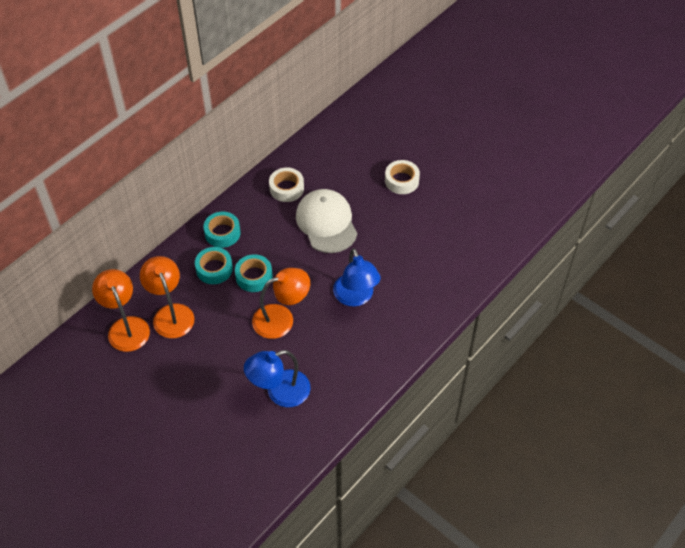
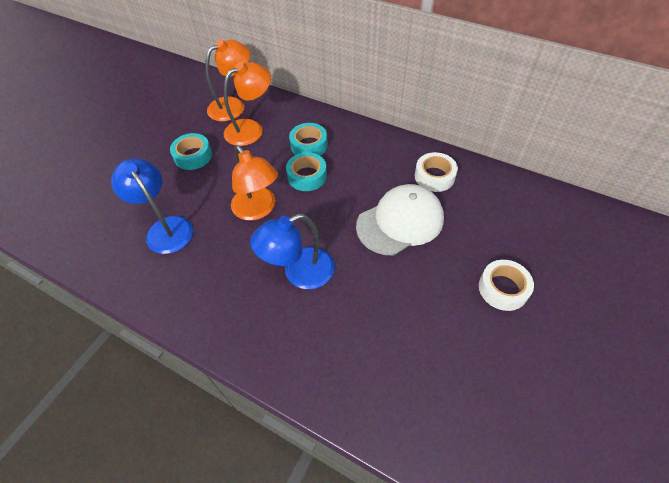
camera: 80 degrees right, 0 degrees up
(222, 233) = (354, 141): turquoise tape -> turquoise tape (193, 156)

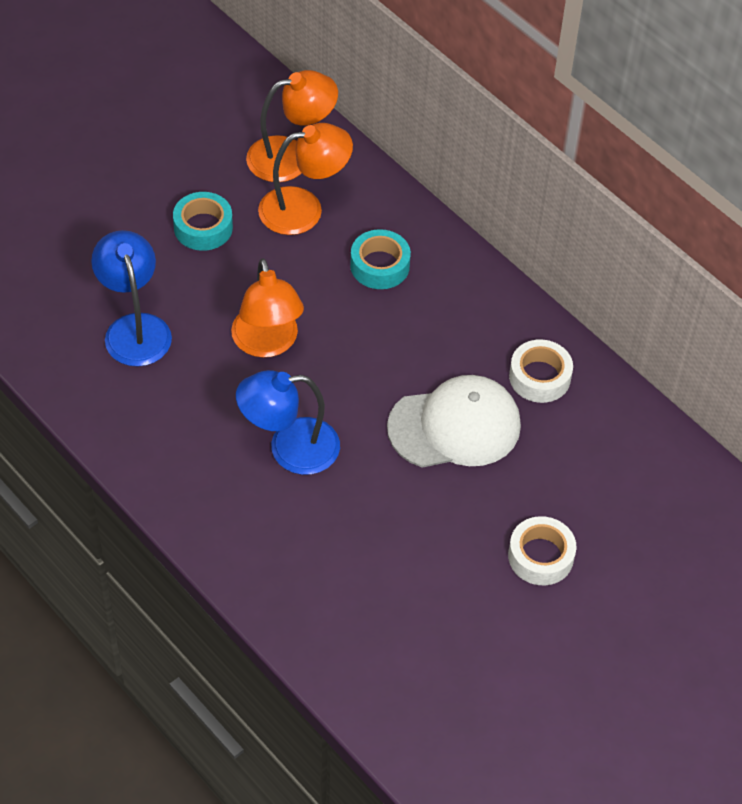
camera: 15 degrees right, 0 degrees up
(307, 176) = (356, 315): turquoise tape -> none

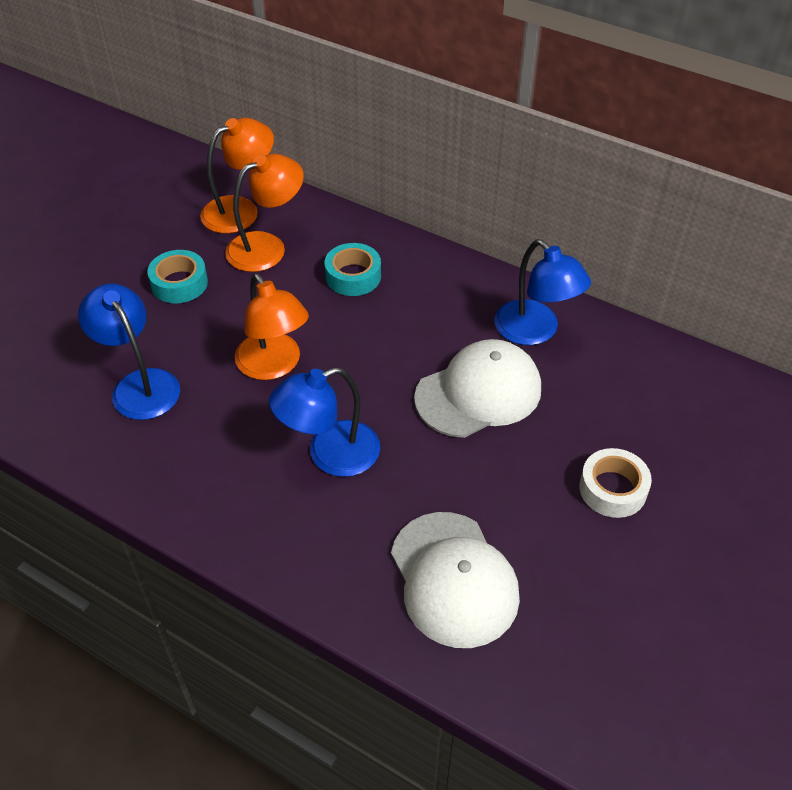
camera: 15 degrees left, 5 degrees down
(358, 595) = (454, 579): none -> white cap
(539, 377) = (535, 331): white tape -> blue lamp

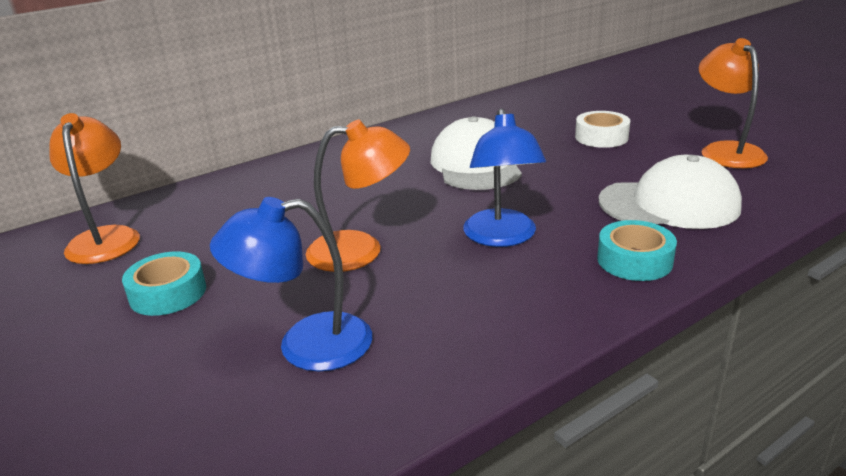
camera: 65 degrees left, 20 degrees down
(267, 247) = (185, 230): orange lamp -> orange lamp (726, 151)
(353, 276) = (284, 193): turquoise tape -> turquoise tape (634, 260)
(535, 331) = (428, 135): blue lamp -> none

